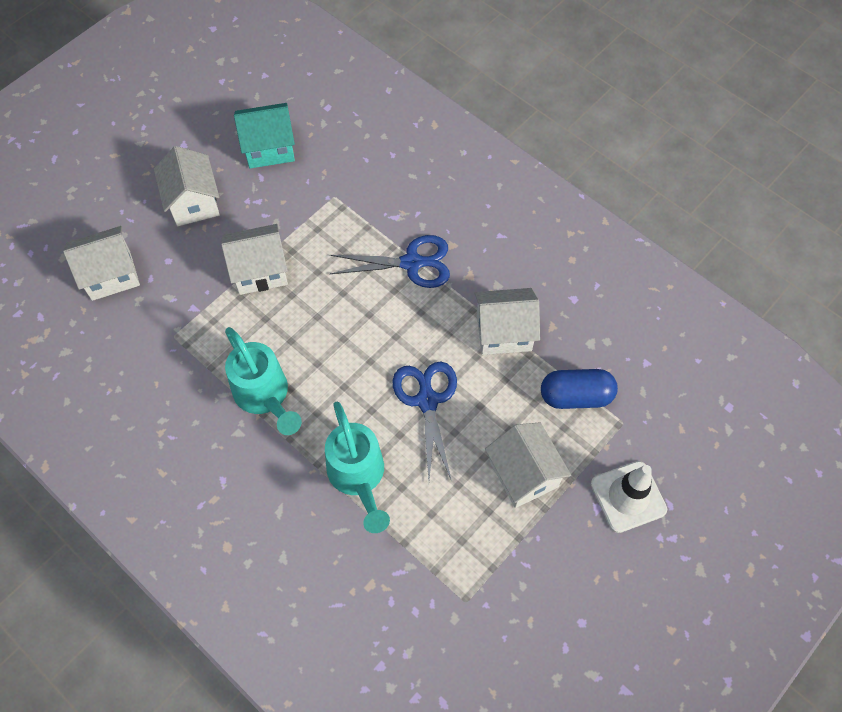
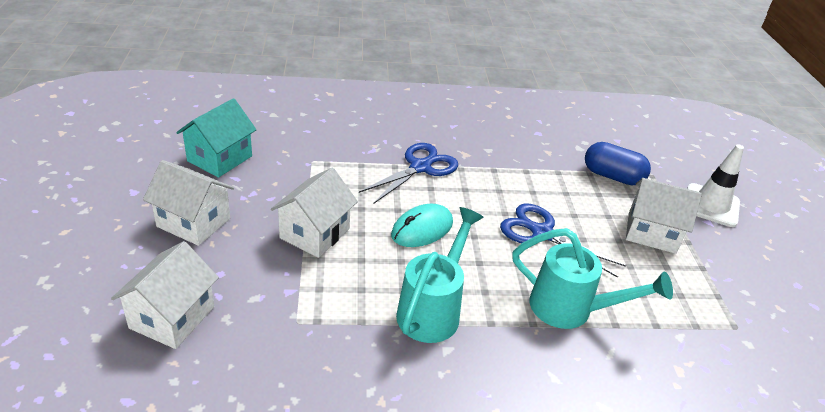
camera: 50 degrees left, 25 degrees down
(265, 396) = (433, 309): turquoise watering can -> turquoise watering can turned 75 degrees counterclockwise
(339, 324) = (422, 229): none -> turquoise mouse
(504, 332) = (528, 170): white house -> none
(576, 396) = (612, 176): blue capsule -> blue capsule turned 75 degrees clockwise

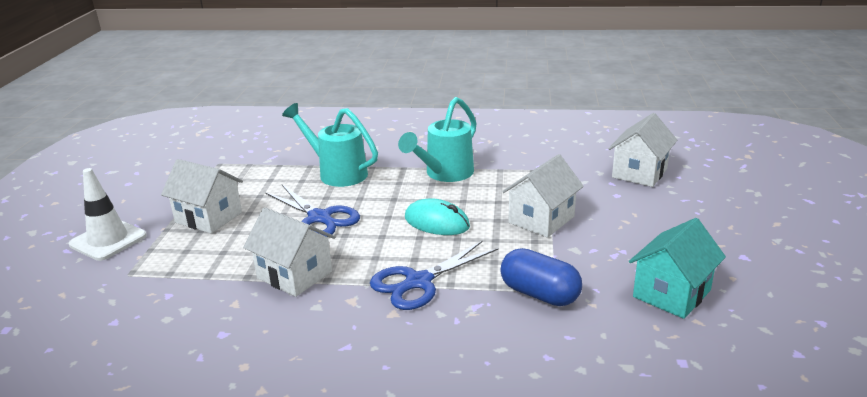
camera: 165 degrees left, 10 degrees down
(194, 222) = (661, 229): white house -> white house (294, 275)
(422, 229) = (437, 222): turquoise mouse -> turquoise mouse turned 60 degrees clockwise
(612, 176) = (183, 271): blue capsule -> blue capsule (539, 294)

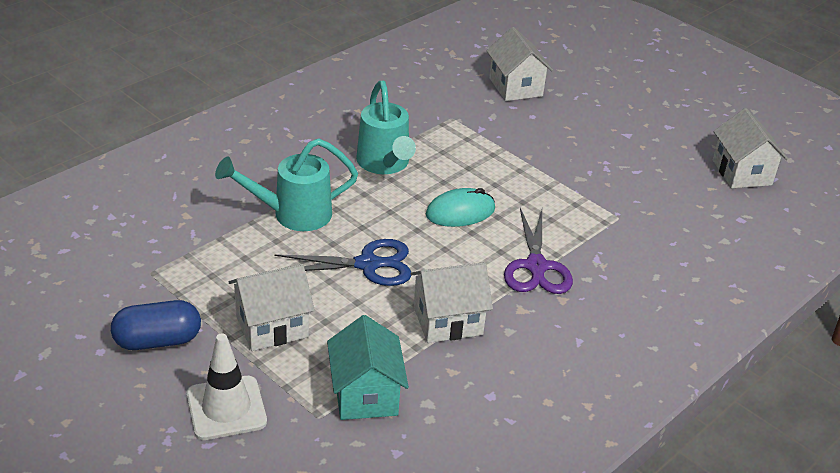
camera: 55 degrees left, 10 degrees up
(418, 282) = (536, 266): blue scissors -> purple scissors
(539, 294) = (615, 225): blue capsule -> blue capsule (158, 341)
(541, 219) = (522, 166): white house -> white house (741, 172)
(671, 293) = (674, 177): turquoise house -> turquoise house (365, 394)

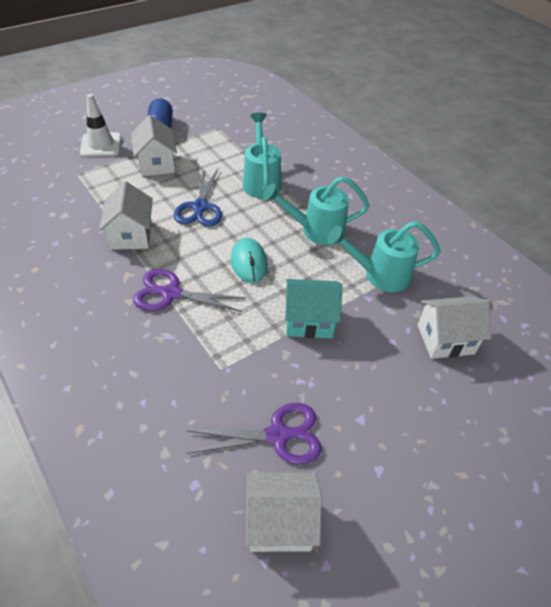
camera: 100 degrees right, 10 degrees up
(365, 394) = (84, 192): turquoise house -> turquoise house (309, 321)
(444, 121) = (379, 275): none -> turquoise watering can
(669, 177) = (278, 435): none -> purple scissors

